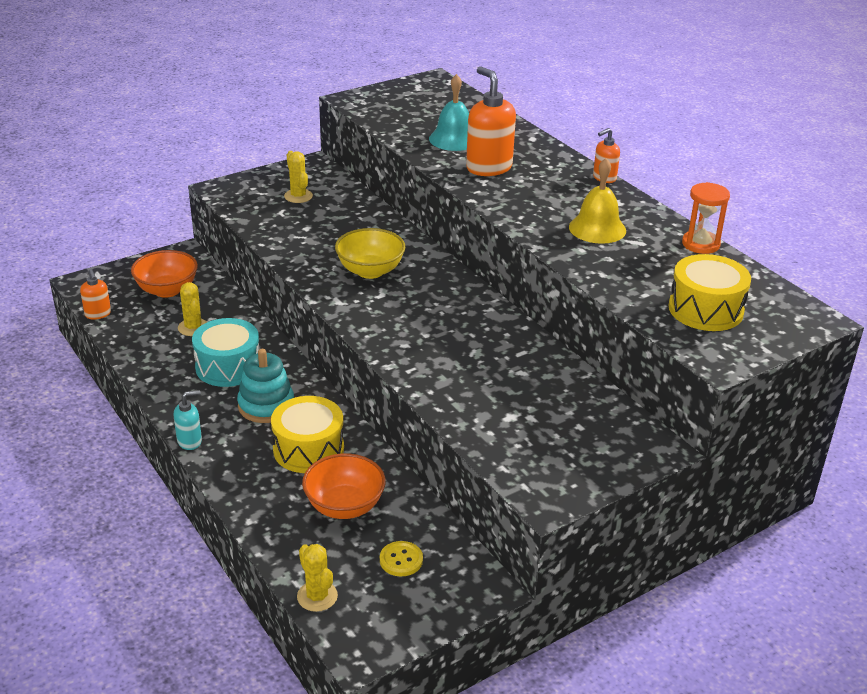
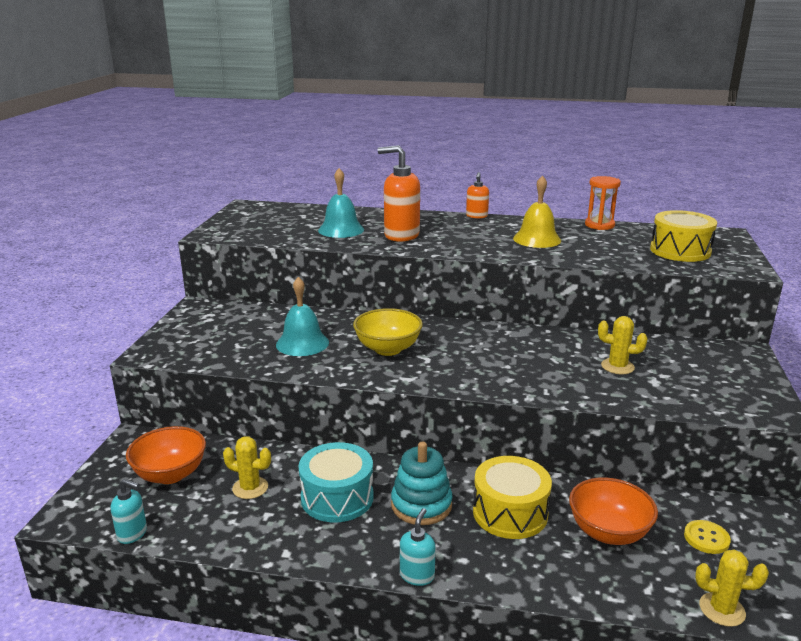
camera: 45 degrees left, 10 degrees down
(98, 314) = (132, 534): orange soap dispenser -> turquoise soap dispenser
(298, 196) = (231, 330): yellow cactus -> yellow cactus (617, 366)
(323, 233) = (302, 343): none -> turquoise bell

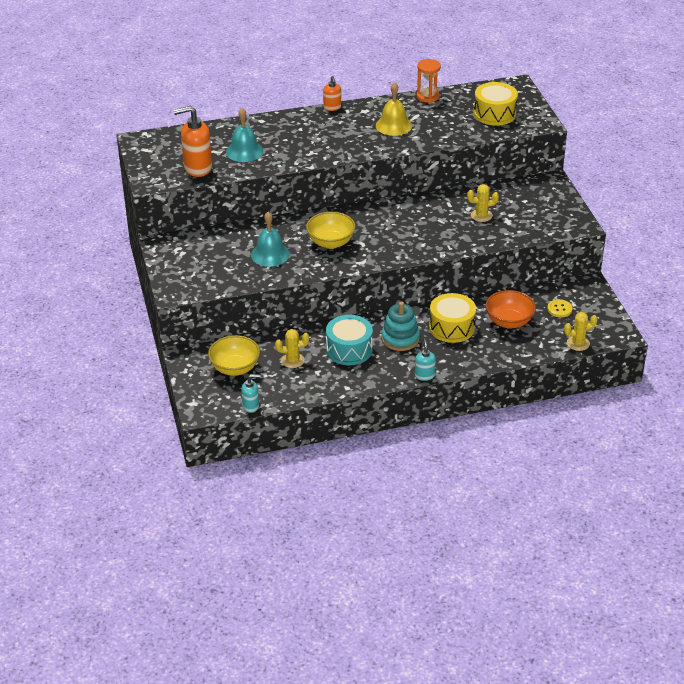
camera: 25 degrees left, 15 degrees up
(170, 474) = (235, 368): orange bowl -> yellow bowl
(401, 235) = (294, 146): orange soap dispenser -> orange soap dispenser (197, 168)

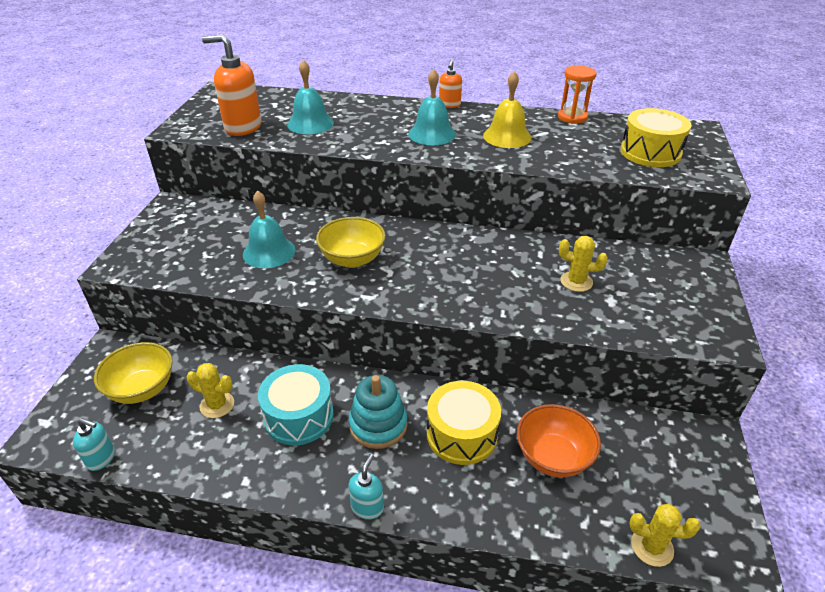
camera: 25 degrees right, 0 degrees up
(340, 137) = (432, 134): none -> turquoise bell
(559, 309) = (645, 464): yellow button -> none

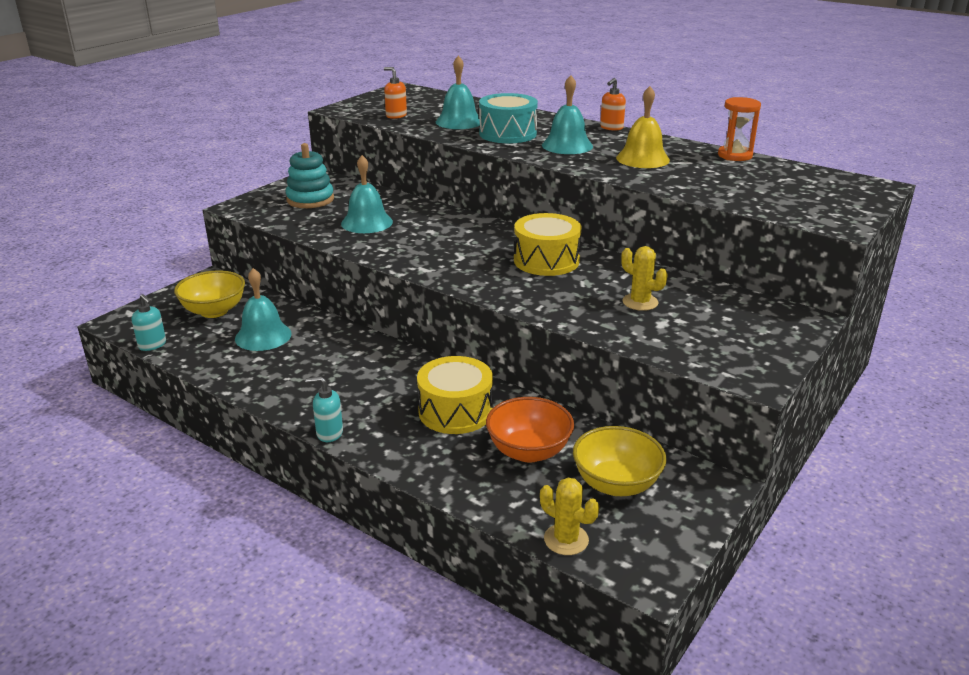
camera: 25 degrees right, 10 degrees down
(217, 405) = (263, 336): yellow cactus -> turquoise bell
(242, 127) = (396, 116): orange soap dispenser -> orange soap dispenser, size x0.54
(299, 416) = (323, 361): turquoise drum -> turquoise drum (507, 134)
(352, 259) = (435, 242): yellow bowl -> yellow bowl (616, 484)
(367, 507) = (329, 433): turquoise soap dispenser -> turquoise soap dispenser turned 135 degrees counterclockwise
(378, 425) = (385, 384): turquoise stacking toy -> turquoise stacking toy (310, 199)
(650, 152) = (789, 194): yellow drum -> yellow drum (546, 261)

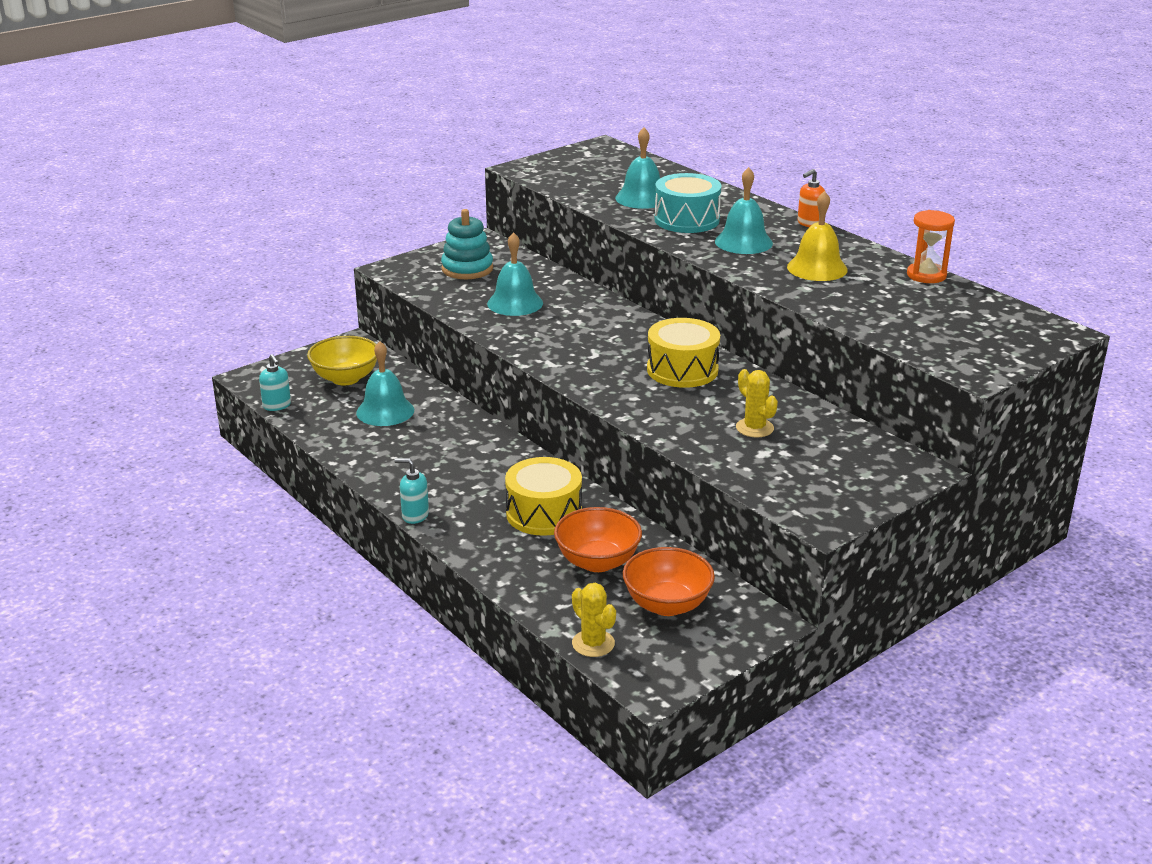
camera: 15 degrees right, 0 degrees up
(396, 116) = (577, 183): orange soap dispenser -> none
(616, 484) = (667, 604): yellow bowl -> orange bowl

